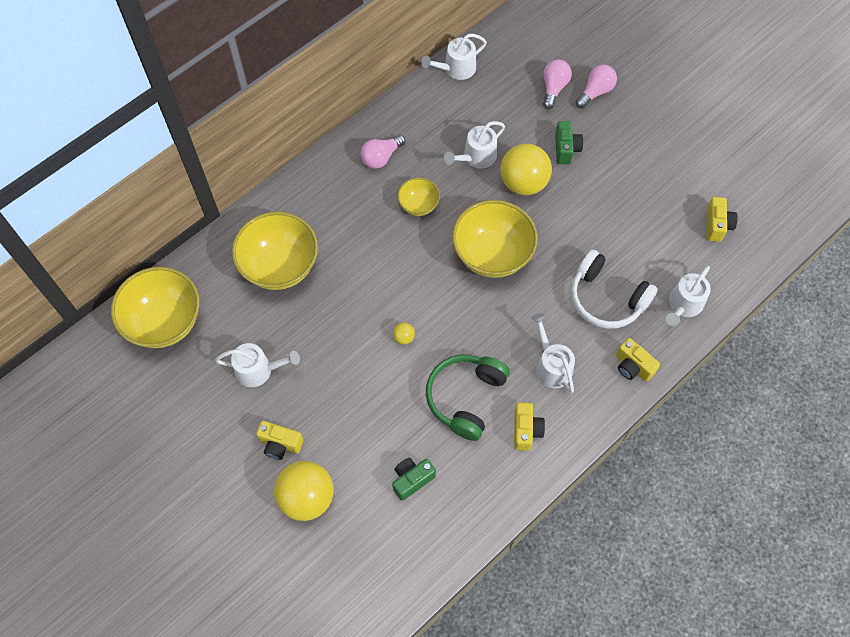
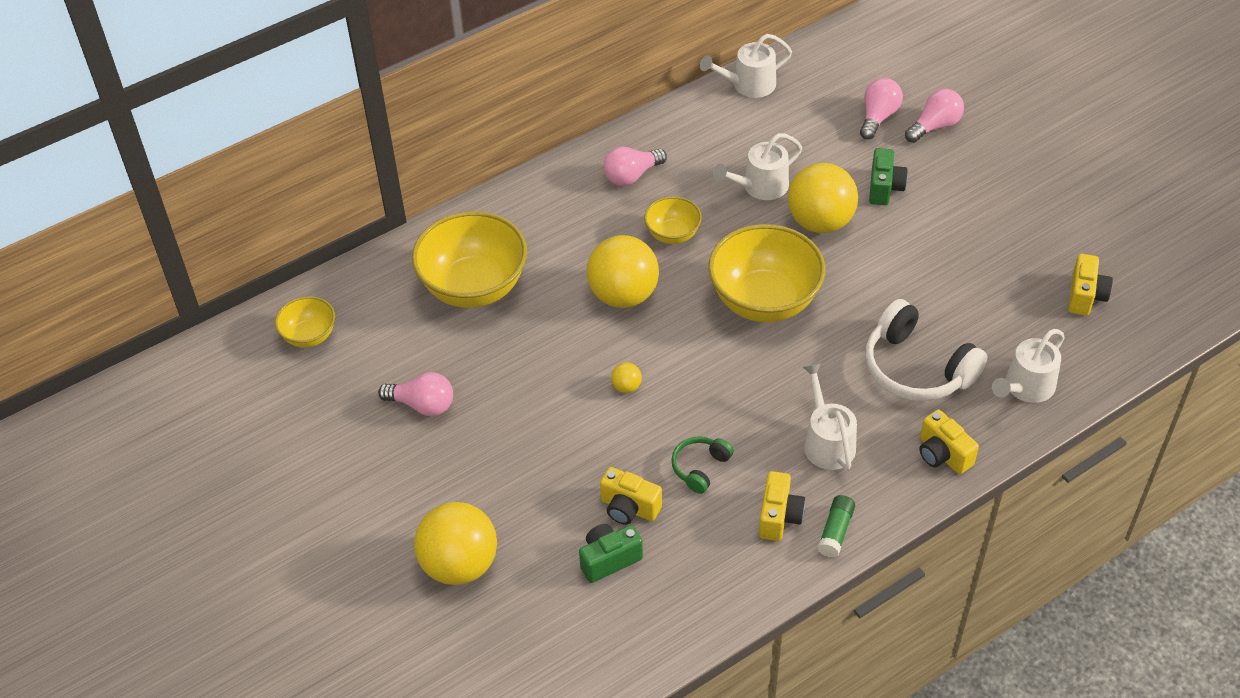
camera: 10 degrees right, 15 degrees down
(164, 322) = (309, 336): yellow bowl -> yellow bowl, size x0.52
(258, 370) = (422, 405): white watering can -> pink light bulb
(280, 444) = (435, 496): yellow camera -> yellow camera (629, 508)
(390, 261) = (623, 295): none -> yellow ball
(465, 397) = (700, 467): green headphones -> green headphones, size x0.51
(566, 437) = (835, 531): none -> green glue stick

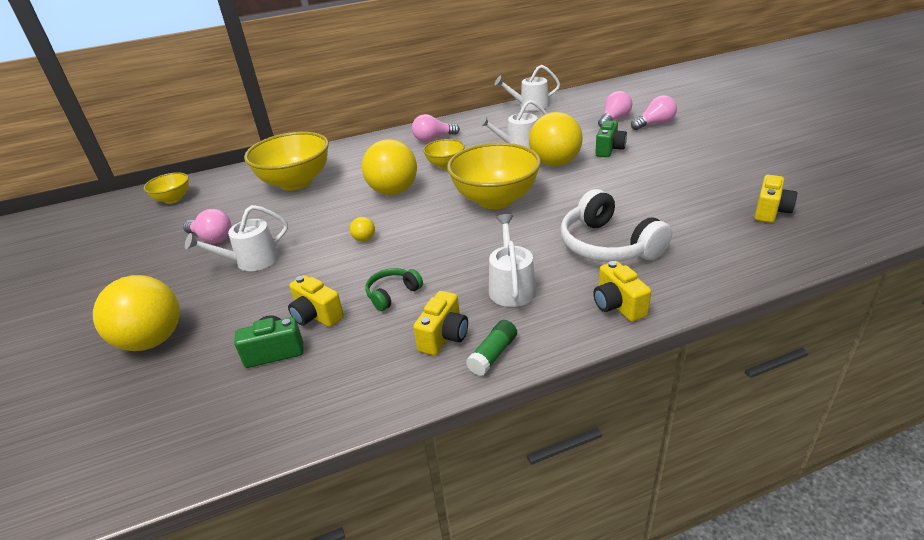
camera: 15 degrees right, 15 degrees down
(1026, 387) = (709, 265): white watering can -> white watering can (251, 261)

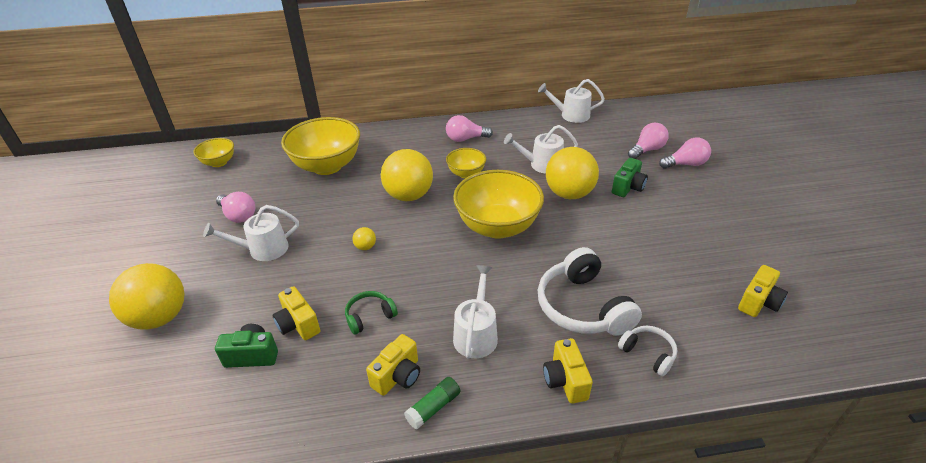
camera: 10 degrees right, 5 degrees up
(688, 268) = (648, 353): none -> white headphones

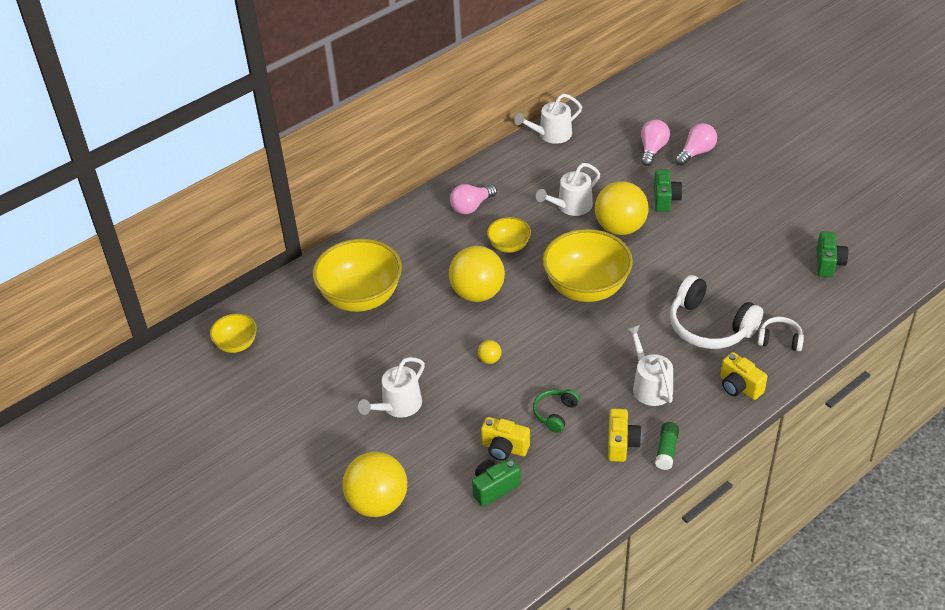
camera: 30 degrees left, 5 degrees up
(238, 215) = (332, 387): pink light bulb -> none
(758, 302) = (828, 263): yellow camera -> green camera

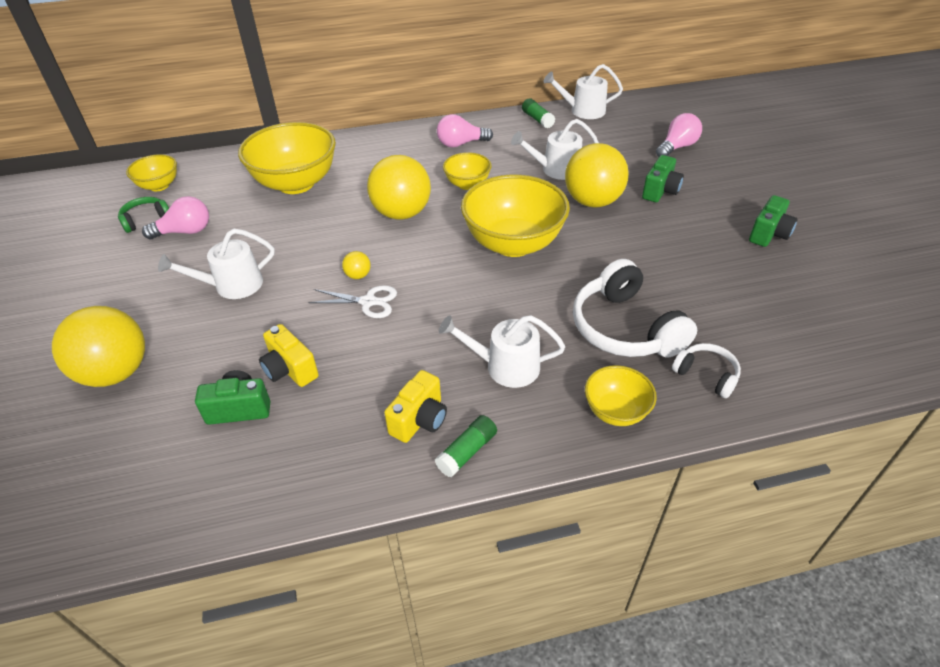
camera: 25 degrees right, 0 degrees up
(516, 377) = (368, 302): none -> white scissors
(518, 157) = (537, 119): none -> green glue stick
(555, 413) = (375, 354): green headphones -> green headphones (146, 219)
(650, 386) = (505, 366): white watering can -> white watering can turned 90 degrees counterclockwise
(696, 152) = (723, 161): pink light bulb -> pink light bulb (185, 231)
(739, 387) = (615, 411): yellow camera -> yellow bowl
(828, 263) = (823, 311): green camera -> green camera (769, 234)

